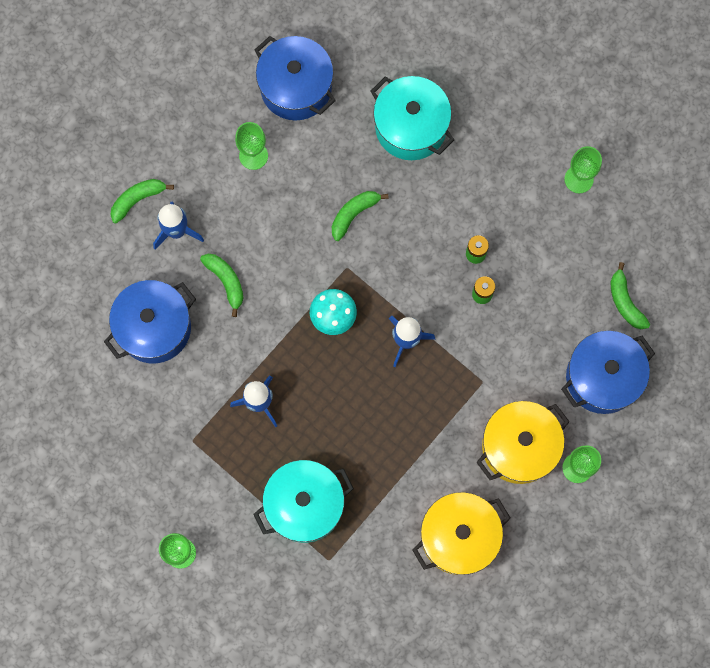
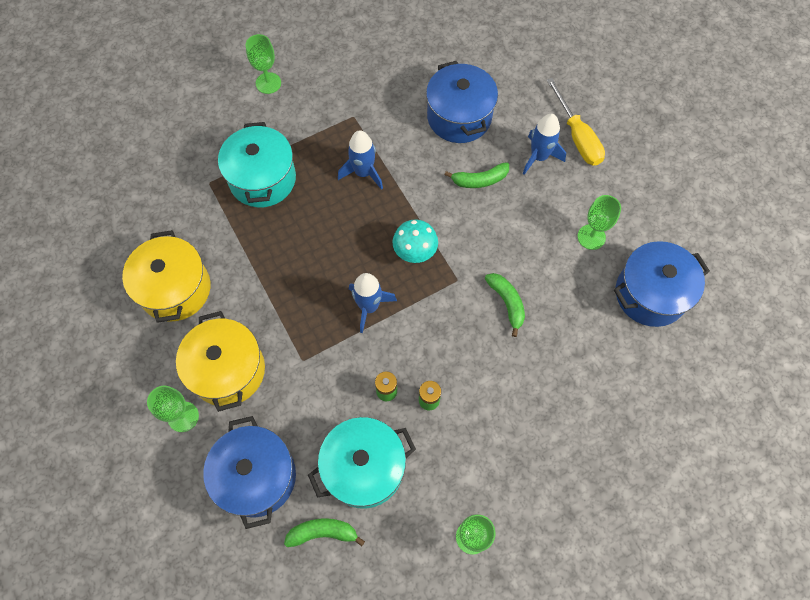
camera: 110 degrees right, 10 degrees down
(137, 199) = (577, 136): green banana -> yellow screwdriver
(411, 127) = (580, 385): turquoise pot -> turquoise pot (364, 468)

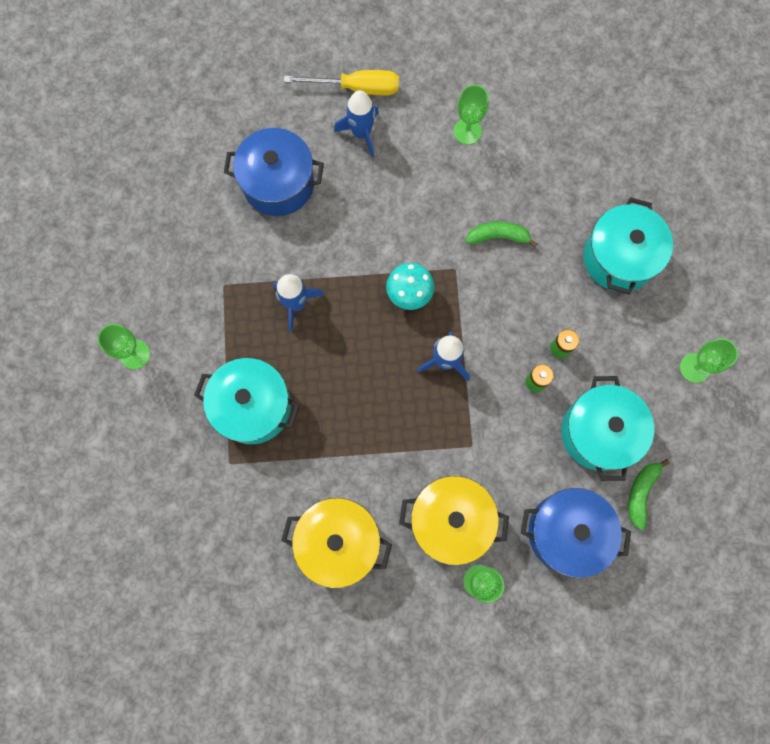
camera: 65 degrees left, 10 degrees up
(480, 180) = (359, 199): green banana -> none
(545, 418) = (619, 258): none -> turquoise pot
(650, 294) = (545, 112): blue pot -> none

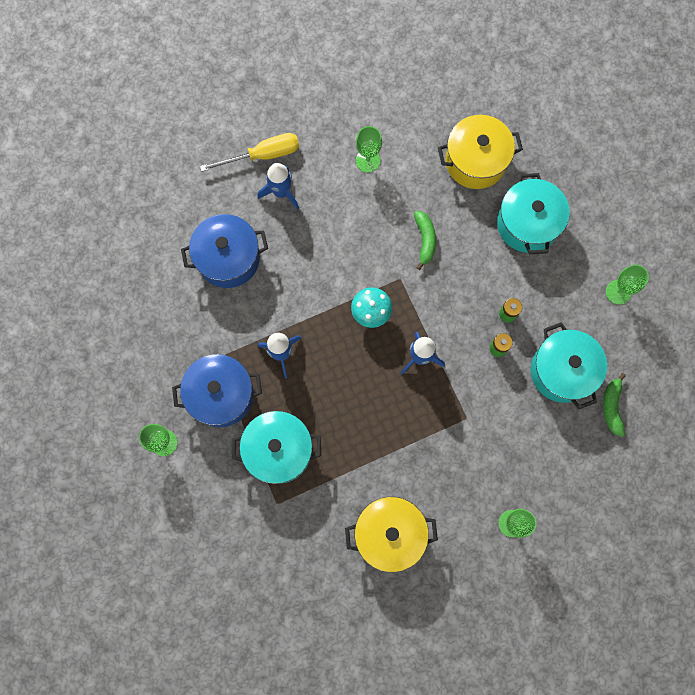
camera: 20 degrees left, 0 degrees up
(450, 521) = (472, 484): yellow pot -> yellow pot (475, 161)
(498, 236) = (425, 240): green banana -> green banana turned 105 degrees clockwise
(566, 532) = (565, 459): blue pot -> blue pot (221, 395)

